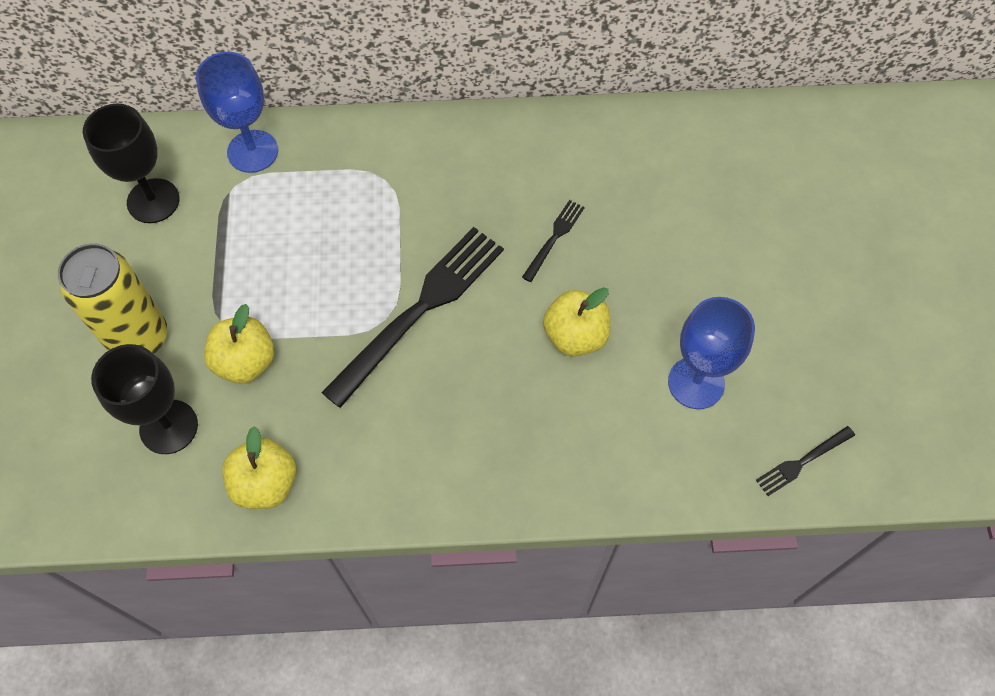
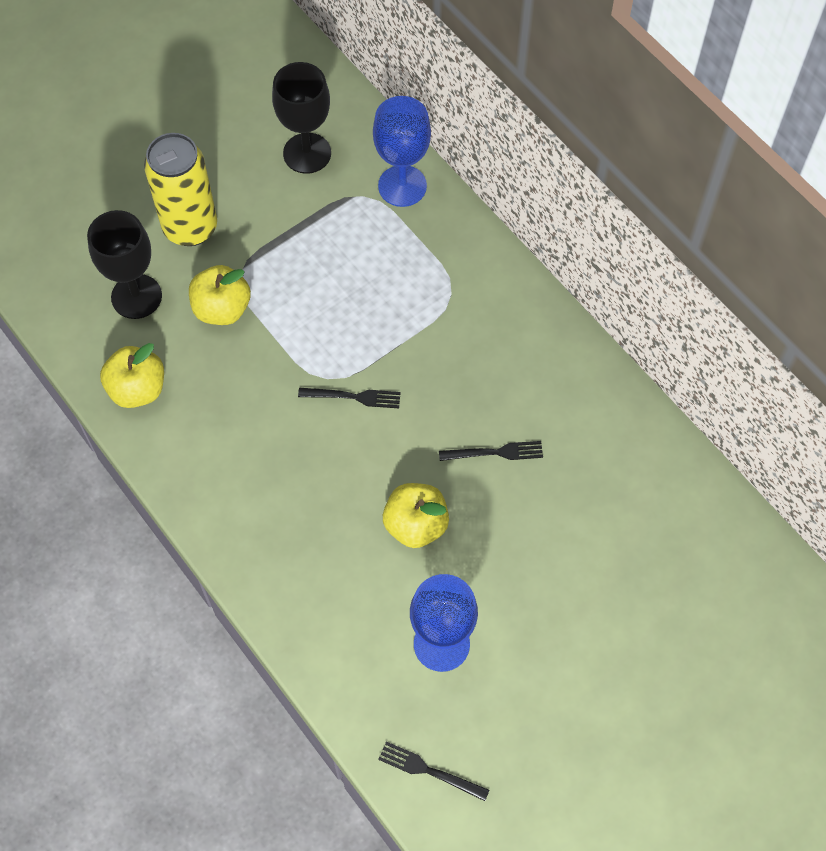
camera: 55 degrees right, 0 degrees up
(420, 310) = (354, 397): black fork -> black fork, size x0.45

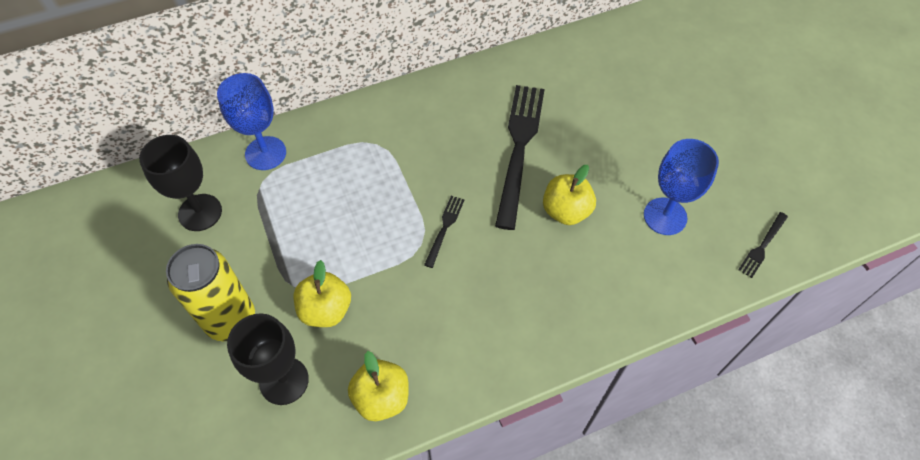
camera: 75 degrees left, 5 degrees down
(495, 452) = (519, 148): black fork -> black fork, size x2.22

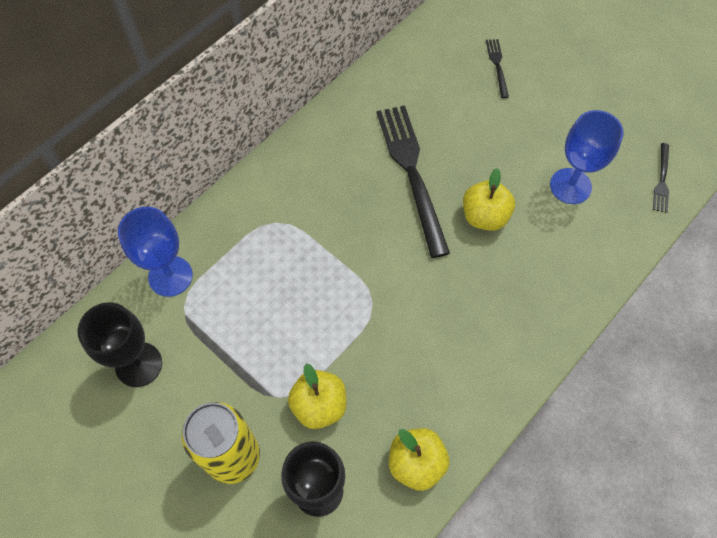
camera: 25 degrees left, 5 degrees up
(445, 228) = (385, 278): black fork -> black fork (497, 65)

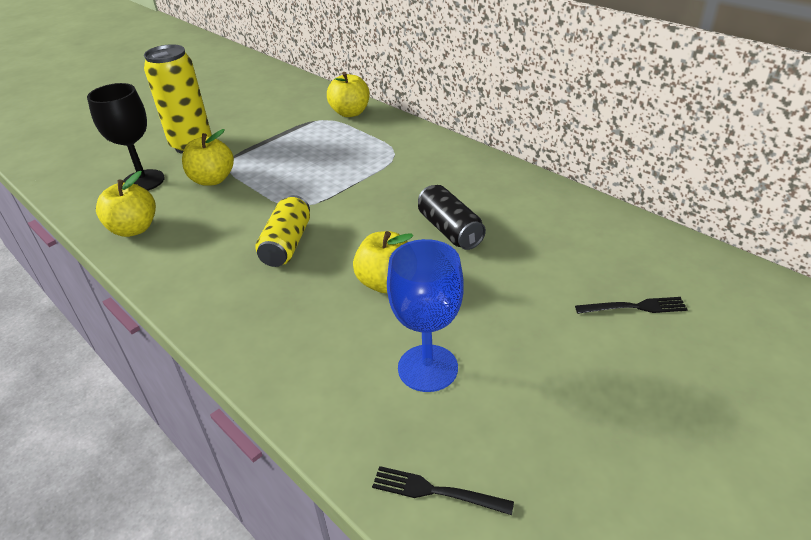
camera: 95 degrees right, 25 degrees down
(138, 364) = (280, 107): black goblet -> none
(170, 276) = (350, 113): blue goblet -> yellow apple
(411, 172) = (450, 230): black fork -> black can
(436, 302) = (287, 244): none -> yellow can

